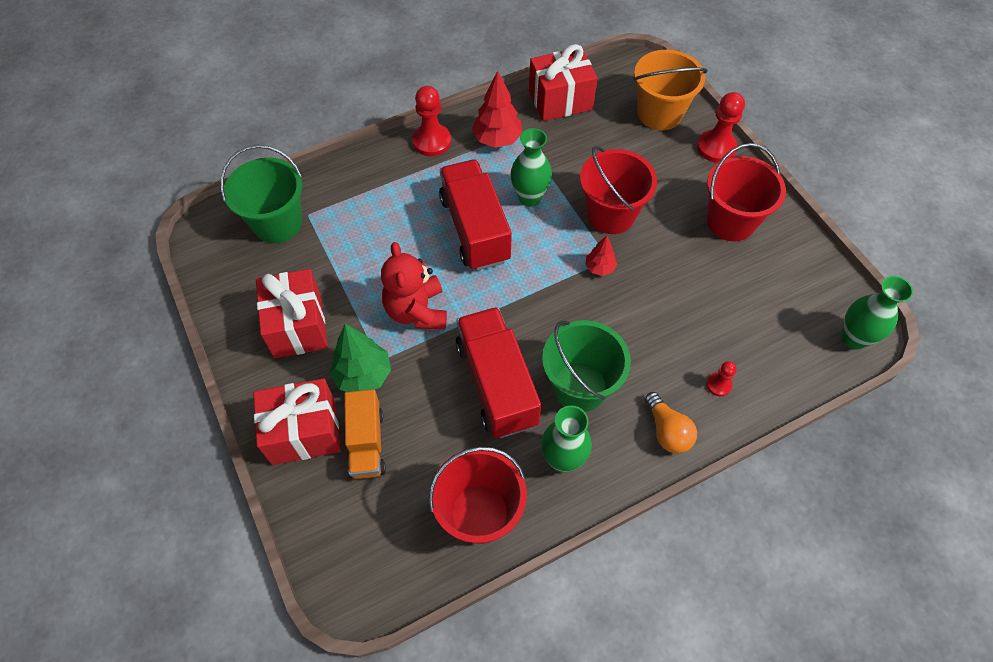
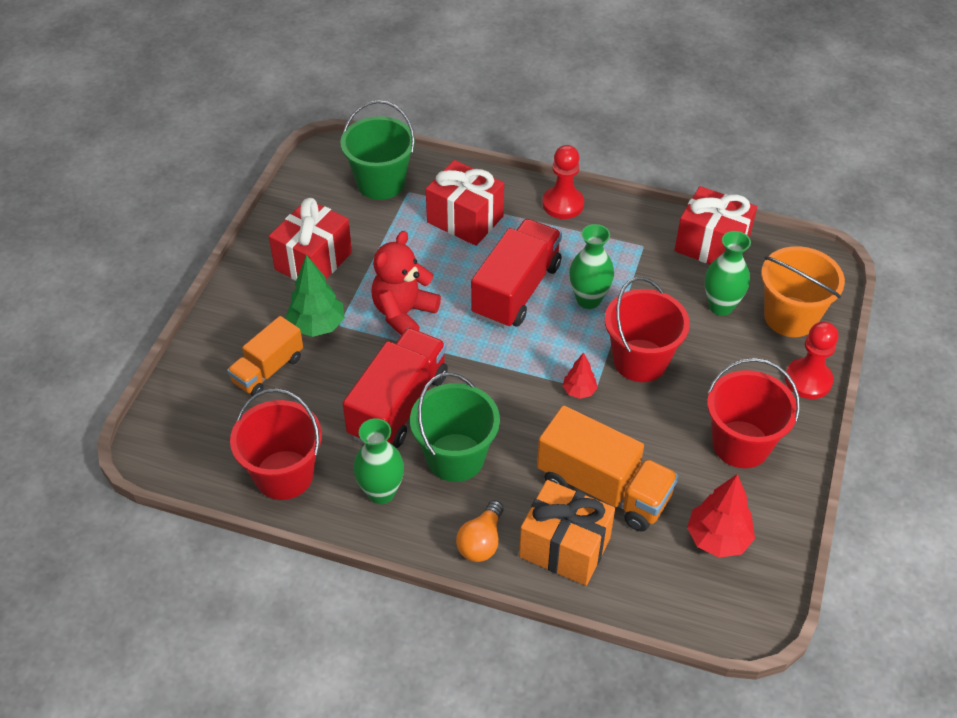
camera: 45 degrees right, 10 degrees down
(304, 432) = (238, 330): red gift -> red gift (465, 219)
(497, 139) = (618, 239): red tree -> red tree (718, 539)
(692, 322) = (603, 488): none -> orange truck
(718, 385) = (564, 547): red pawn -> orange gift
(853, 338) = (731, 615): green vase -> green vase (721, 306)

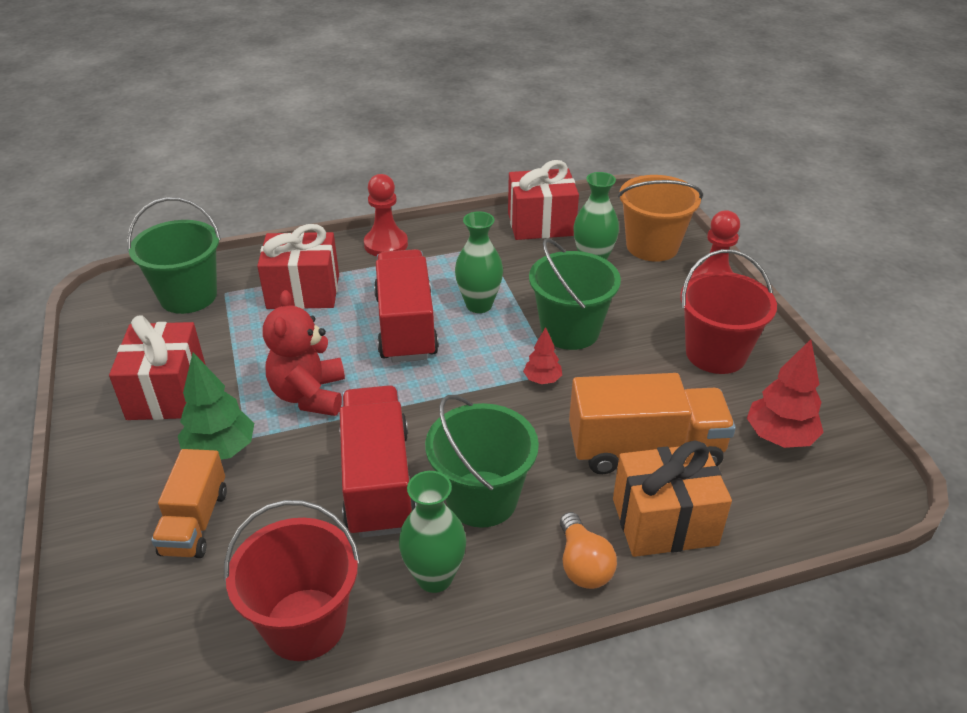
camera: 35 degrees left, 10 degrees down
(640, 360) = (570, 330): red bucket -> green bucket

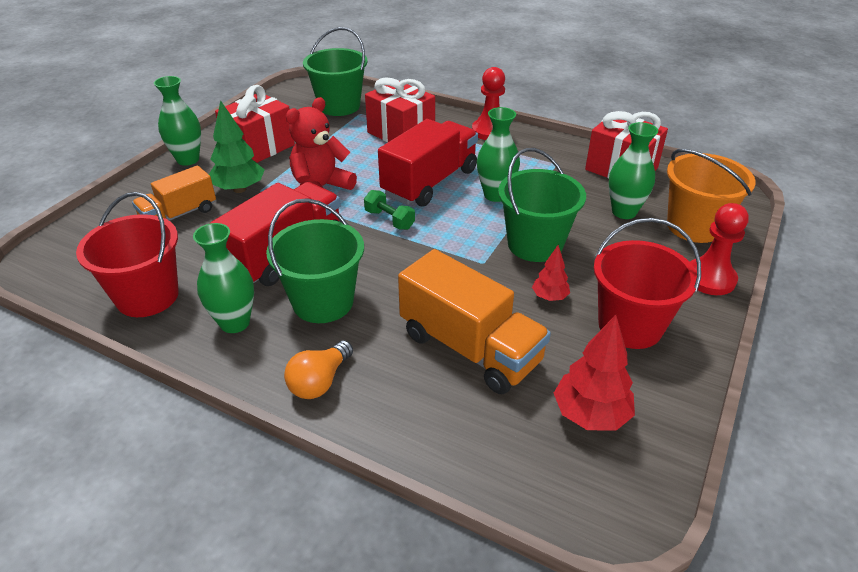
camera: 45 degrees right, 0 degrees up
(98, 458) = (188, 159): none -> green vase
(423, 384) = (389, 220): none -> green dumbbell
(542, 380) = (467, 262): red tree -> red tree (549, 297)
(664, 522) = (410, 399): orange gift -> none

